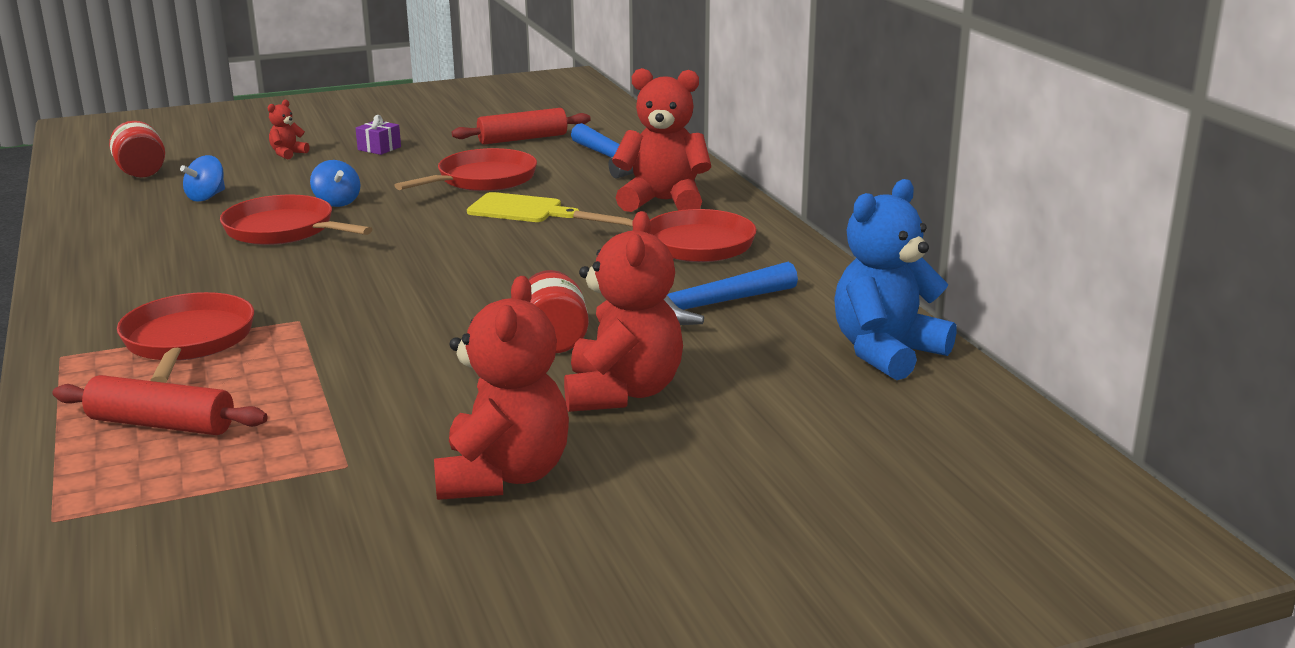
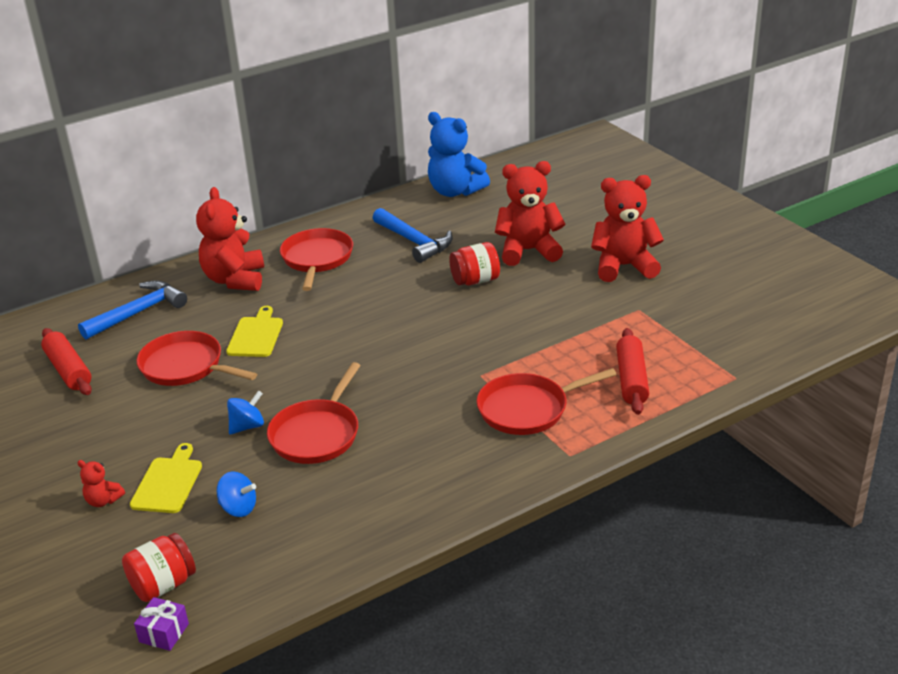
camera: 100 degrees left, 10 degrees up
(283, 174) = (168, 482): none -> yellow cutting board
(379, 148) = (89, 446): purple gift -> purple gift (164, 633)

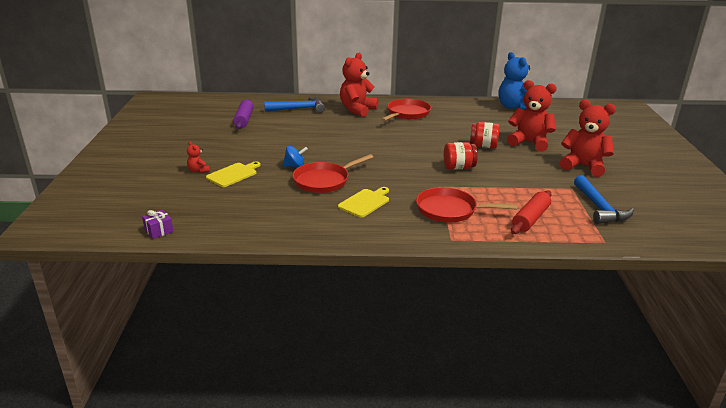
camera: 30 degrees right, 5 degrees down
(69, 370) = (244, 120): red rolling pin -> purple rolling pin
(163, 585) = (182, 212): red jar -> red jar (458, 167)
(185, 366) = (295, 134): red pan -> none
(238, 508) = (251, 196): blue spinning top -> none
(256, 335) = (342, 133): yellow cutting board -> yellow cutting board (365, 202)
(414, 242) = (467, 121): blue hammer -> blue hammer (599, 208)

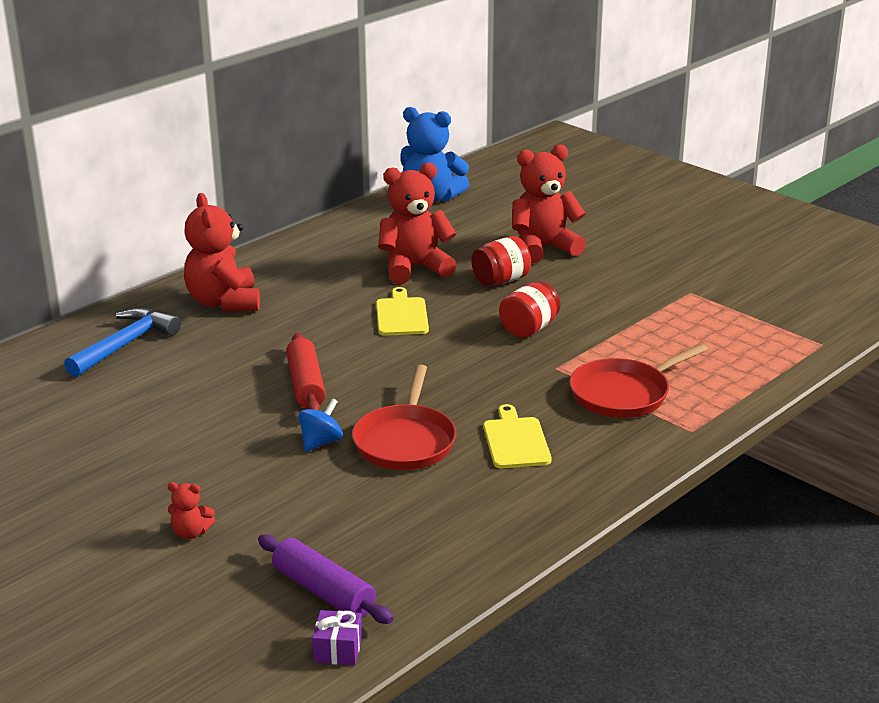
camera: 45 degrees left, 0 degrees up
(233, 174) = (259, 506): yellow cutting board -> yellow cutting board (401, 315)
(244, 120) = (72, 409): purple rolling pin -> purple rolling pin (324, 591)
(407, 113) = (309, 274): red pan -> none
(530, 219) = (717, 356): red rolling pin -> red rolling pin (305, 385)
(583, 166) = (653, 254): red teddy bear -> red teddy bear (414, 268)
(599, 208) = (753, 304): blue hammer -> none

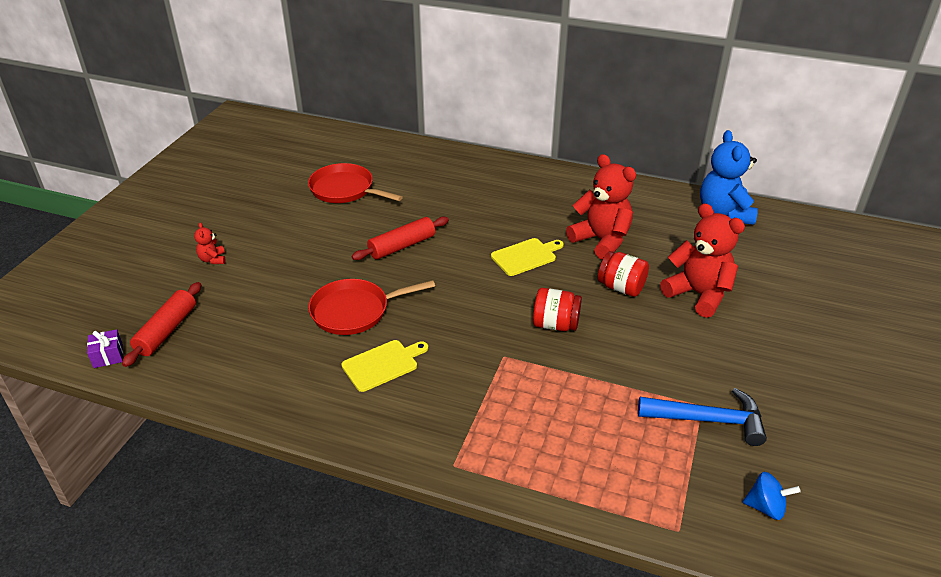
camera: 65 degrees right, 10 degrees up
(125, 345) = (406, 165): blue hammer -> blue hammer (708, 420)
(224, 302) = (484, 180): red teddy bear -> none
(321, 442) = (334, 275): blue spinning top -> blue spinning top (766, 507)
(324, 591) = (166, 331): purple rolling pin -> red rolling pin
(623, 394) = (488, 406): red pan -> red pan (345, 189)

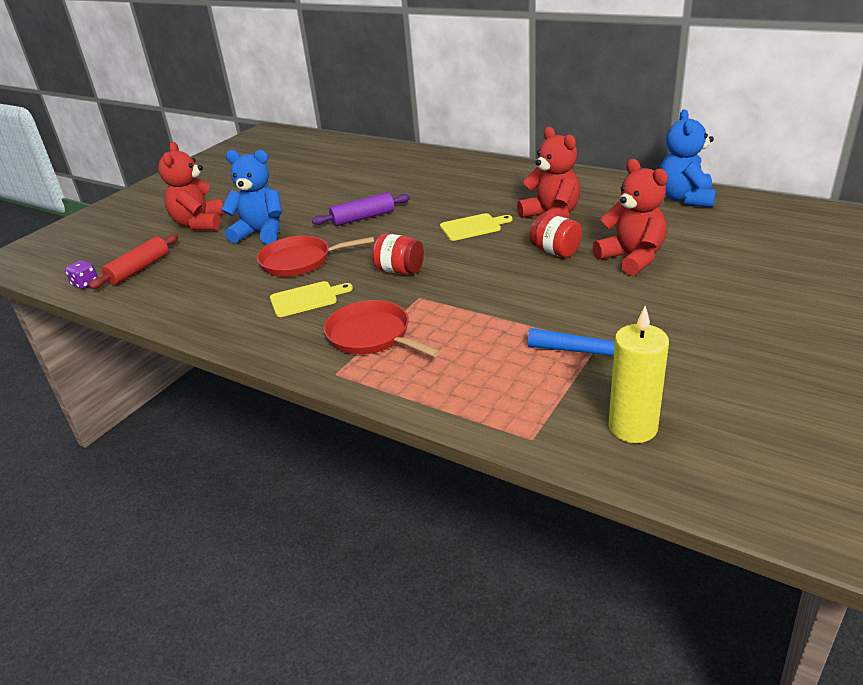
camera: 15 degrees right, 5 degrees down
(108, 356) = (85, 284): purple gift -> purple dice
(213, 259) = (199, 224): red teddy bear -> red teddy bear, size x2.23
(293, 272) = (260, 233): none -> blue teddy bear
(345, 189) = (332, 179): red pan -> red pan (371, 335)
(402, 246) = (363, 218): red rolling pin -> purple rolling pin
(555, 324) = (478, 276): red jar -> red jar (400, 270)
(766, 507) = (632, 427): blue spinning top -> yellow candle

